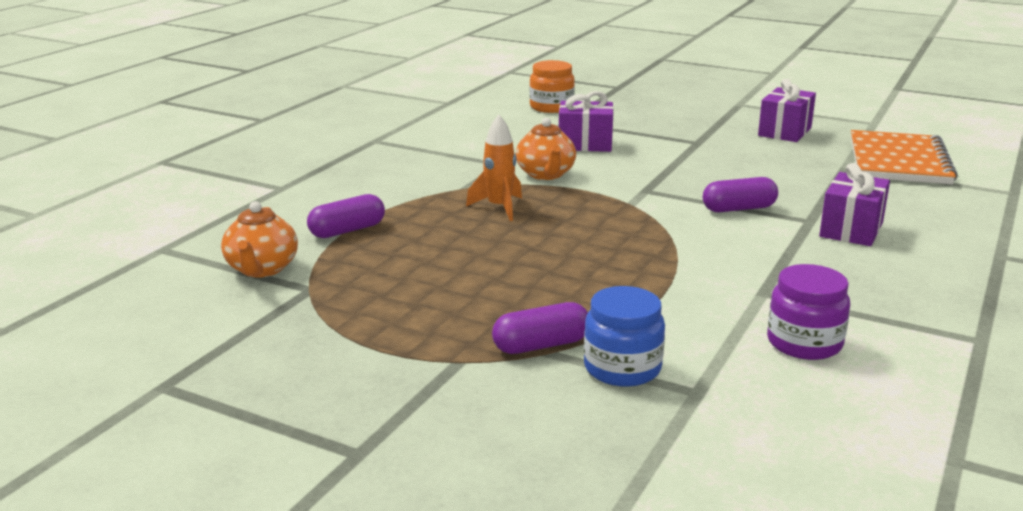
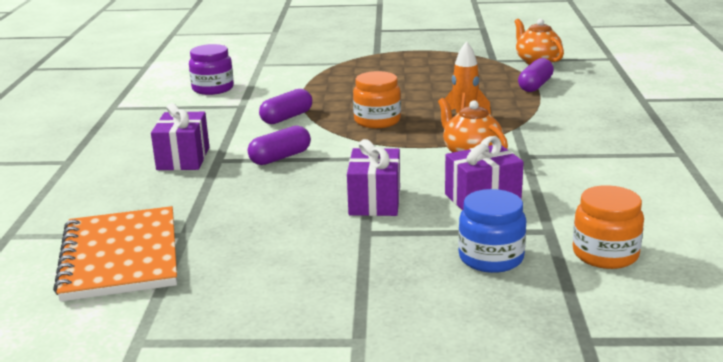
camera: 155 degrees right, 0 degrees up
(541, 345) = (346, 64): purple capsule -> purple capsule (287, 118)
(598, 227) = (377, 121): none -> orange jar
(622, 368) = (300, 64): blue jar -> blue jar (491, 258)
(784, 132) = (267, 281): purple gift -> purple gift (375, 201)

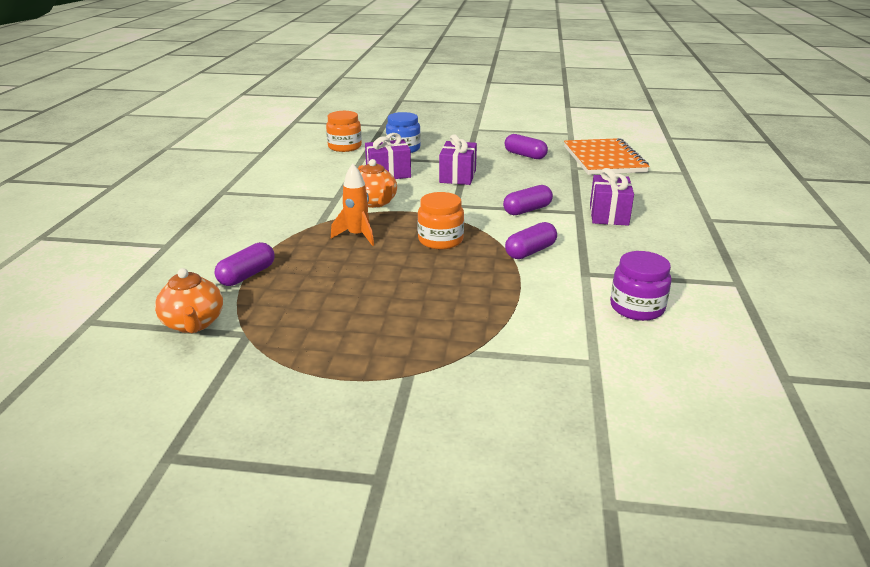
camera: 175 degrees left, 5 degrees up
(260, 257) = (525, 155): none -> purple capsule

